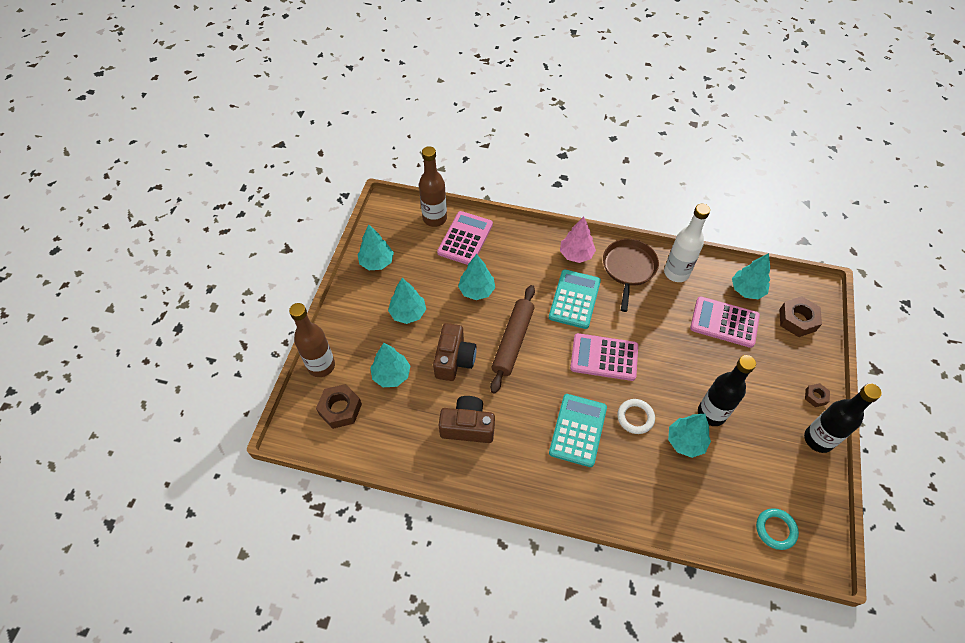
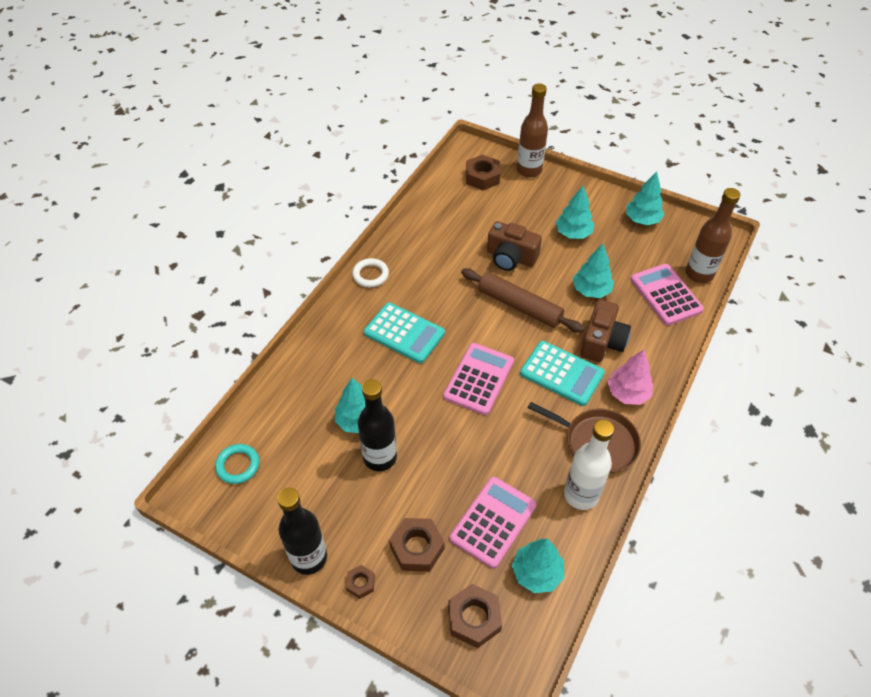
camera: 105 degrees right, 5 degrees down
(391, 375) = (506, 212): turquoise tree -> none
(465, 238) = (666, 295): pink calculator -> pink calculator turned 150 degrees counterclockwise
(468, 426) = (437, 254): brown camera -> brown camera (602, 342)
(635, 417) = (400, 385): white ring -> white ring (370, 275)
(770, 366) = (417, 548): none -> brown nut

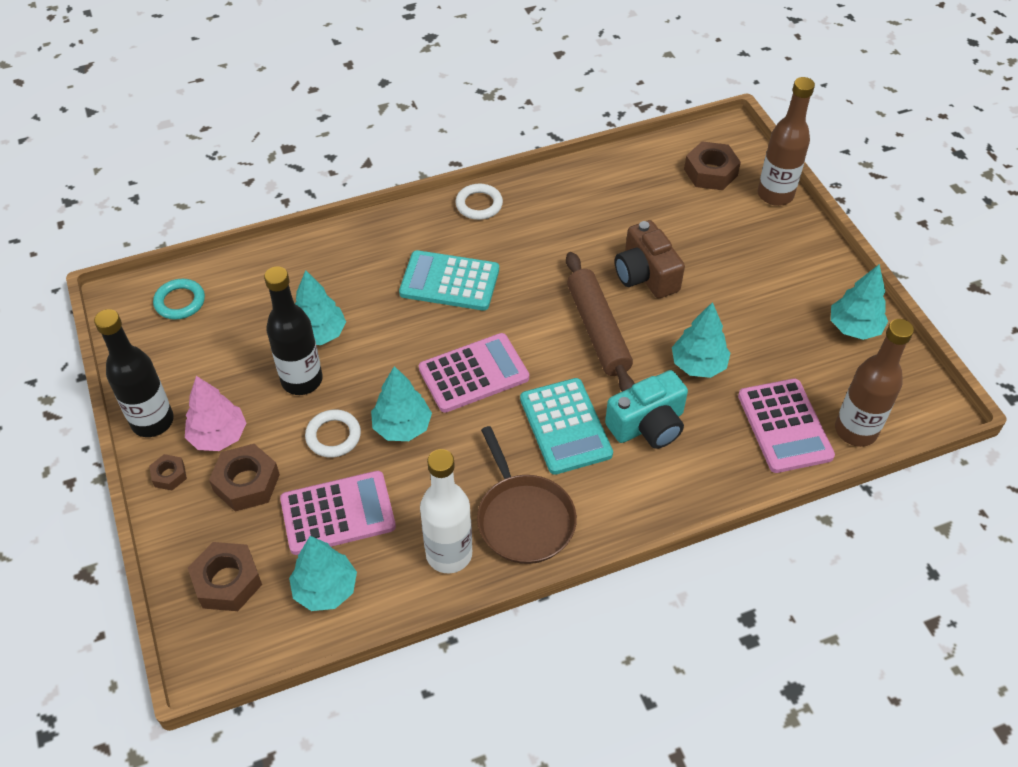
camera: 40 degrees right, 0 degrees up
(404, 333) = (449, 281): turquoise calculator -> turquoise calculator turned 120 degrees clockwise
(438, 477) = (333, 436): none -> white ring
(573, 233) = (748, 292): turquoise tree -> turquoise tree (402, 427)
(602, 342) = (648, 425): brown camera -> turquoise camera
(627, 393) = (614, 495): pink tree -> pink tree (218, 436)
(666, 295) = (784, 426): pink calculator -> pink calculator turned 150 degrees clockwise

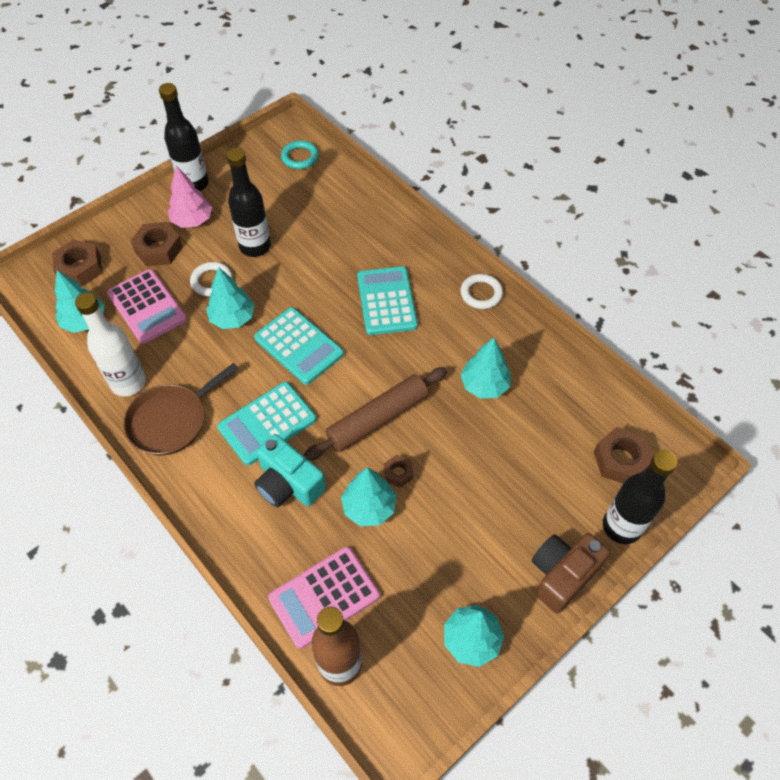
camera: 70 degrees right, 5 degrees up
(169, 475) = (154, 208): brown nut -> brown nut (398, 473)
(319, 334) = (301, 241): turquoise tree -> turquoise tree (484, 385)
(474, 373) = (299, 346): pink calculator -> turquoise calculator
(645, 275) = (458, 438): brown camera -> brown camera (562, 575)
(775, 195) = (621, 526): brown bottle -> black bottle

